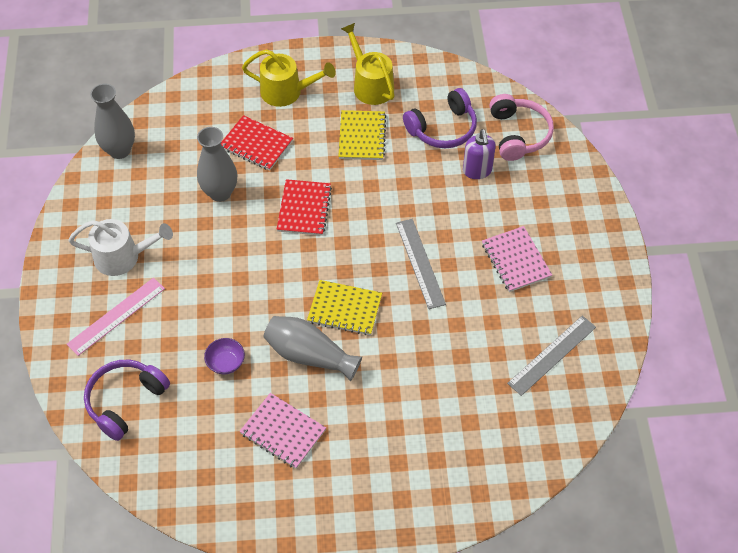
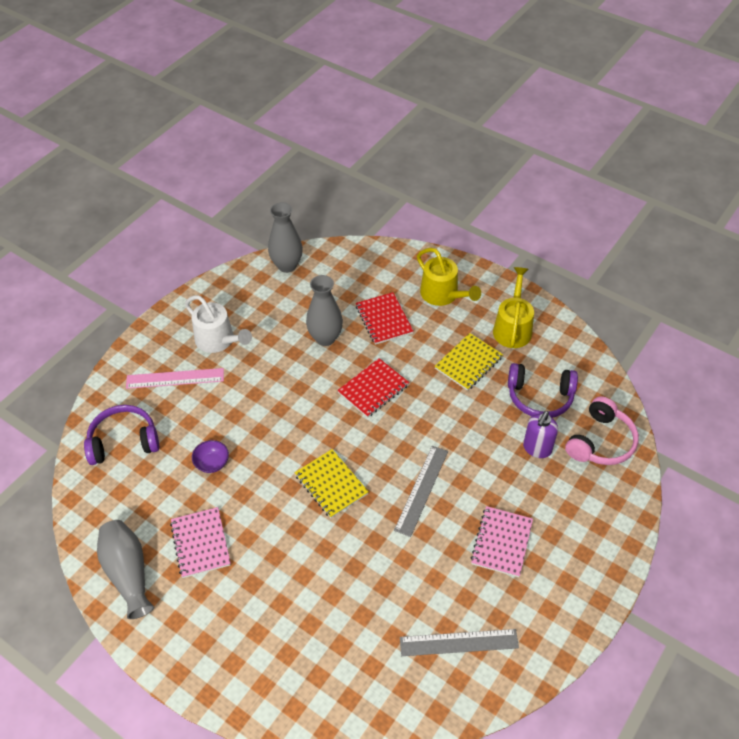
camera: 40 degrees right, 5 degrees down
(309, 355) = (273, 500): grey vase -> grey vase (128, 573)

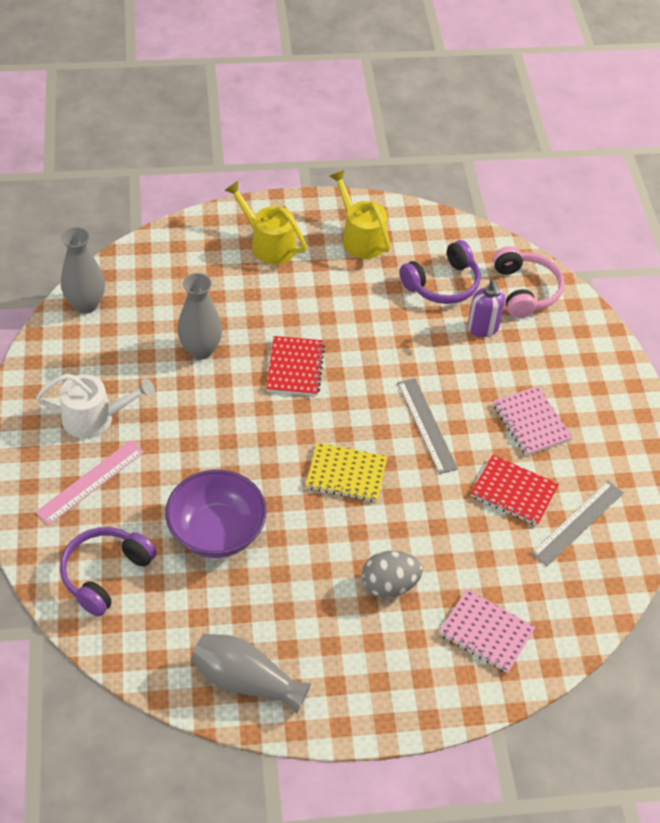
camera: 45 degrees left, 0 degrees up
(200, 543) = (285, 606): pink notebook -> pink notebook (486, 632)
(212, 463) = (217, 532): purple bowl -> purple bowl, size x2.21
(279, 582) = (389, 585): none -> grey egg
(384, 320) = (238, 299): red notebook -> red notebook (513, 492)
(443, 295) = (268, 244): yellow watering can -> yellow watering can turned 150 degrees counterclockwise
(468, 363) = (354, 292): yellow notebook -> none

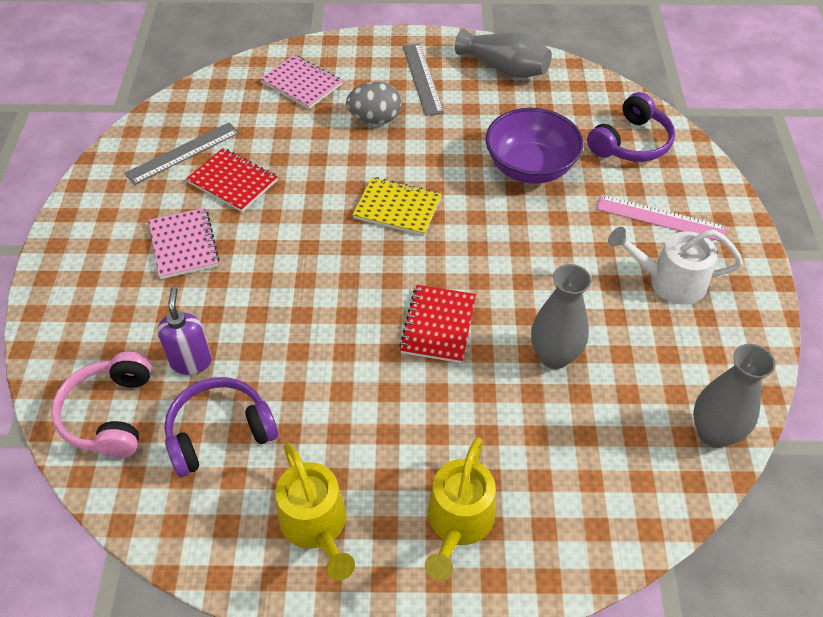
camera: 170 degrees left, 0 degrees up
(90, 482) = (660, 218): pink ruler -> pink ruler turned 60 degrees clockwise
(268, 244) = (458, 522): yellow watering can -> yellow watering can turned 60 degrees clockwise
(426, 425) = (300, 250): grey ruler -> grey ruler (422, 78)

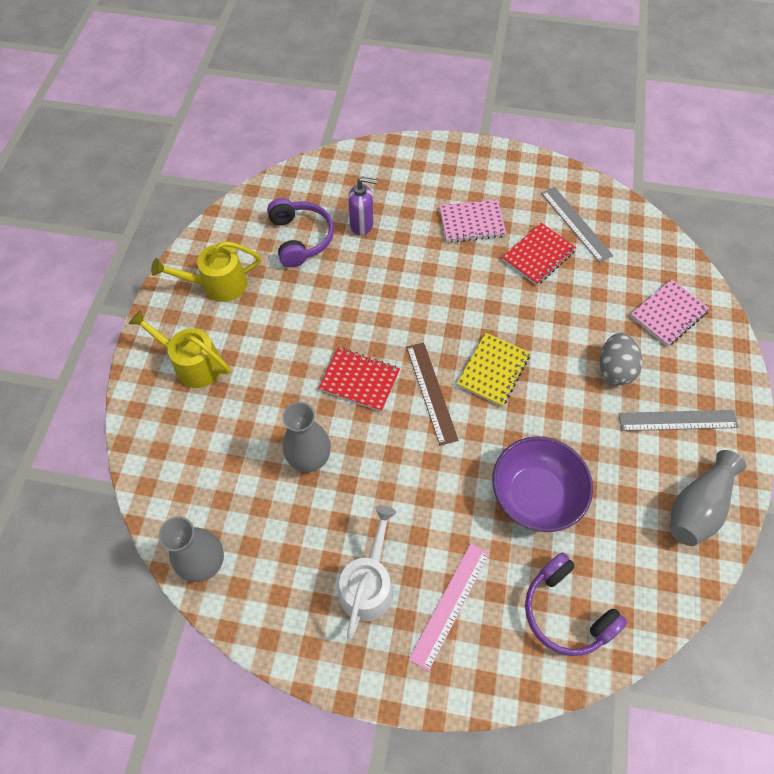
camera: 100 degrees right, 10 degrees up
(109, 414) = (330, 183): pink headphones -> none
(437, 257) = (431, 392): none -> brown ruler

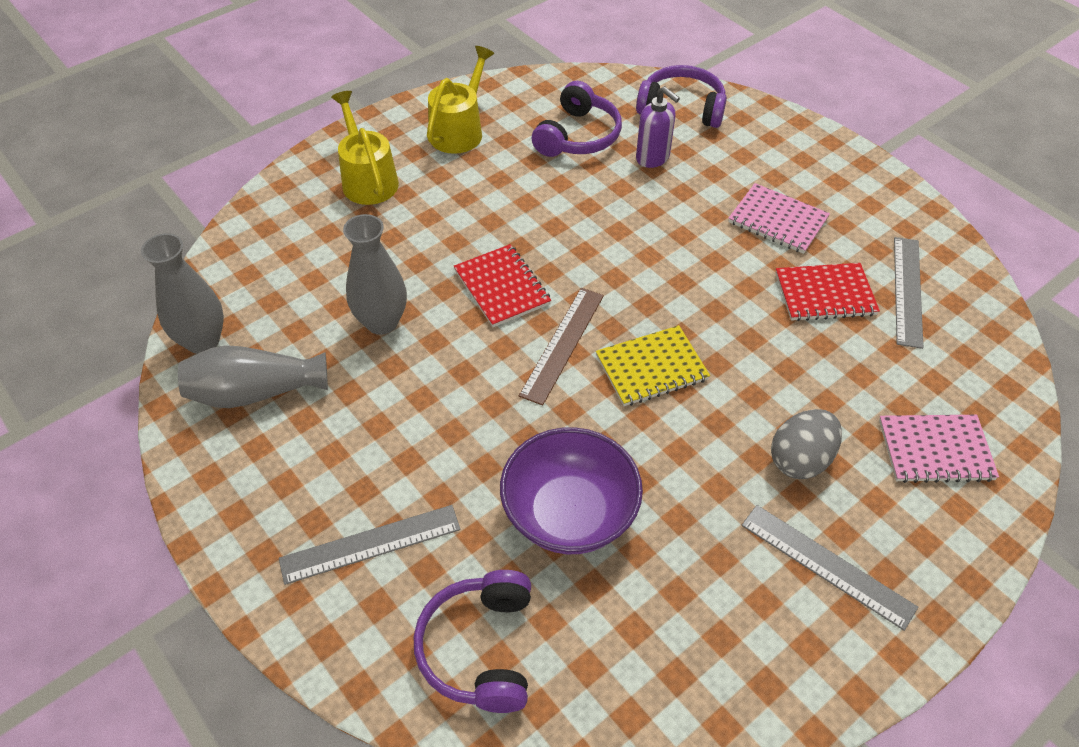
camera: 40 degrees right, 10 degrees down
(218, 284) = (459, 131): yellow watering can -> yellow watering can turned 90 degrees clockwise
(345, 176) = (682, 108): none -> purple headphones
(368, 584) = (316, 465): white watering can -> none
(450, 604) = (370, 544): pink ruler -> grey ruler
(697, 507) = (754, 672): grey vase -> grey vase (255, 392)

